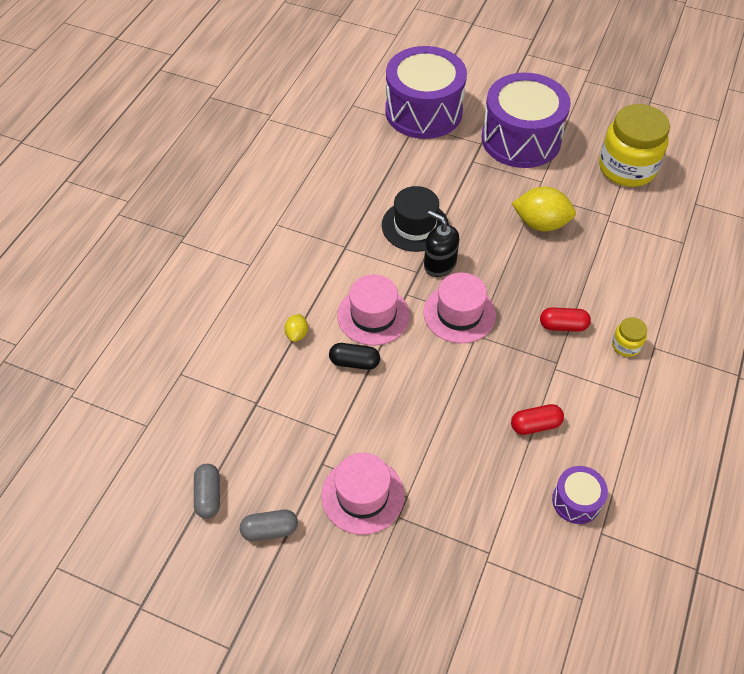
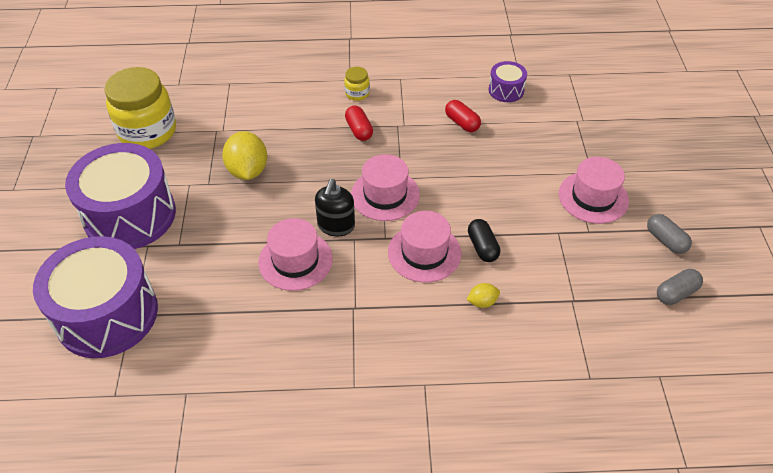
camera: 115 degrees left, 5 degrees down
(415, 226) = (295, 260): black hat -> pink hat

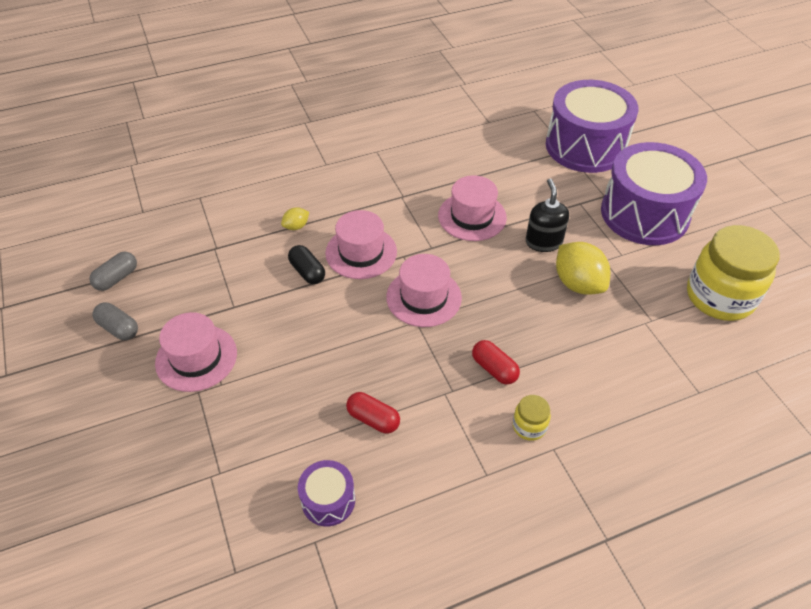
camera: 160 degrees right, 0 degrees up
(336, 226) = (455, 254): black soap dispenser -> black soap dispenser (543, 242)

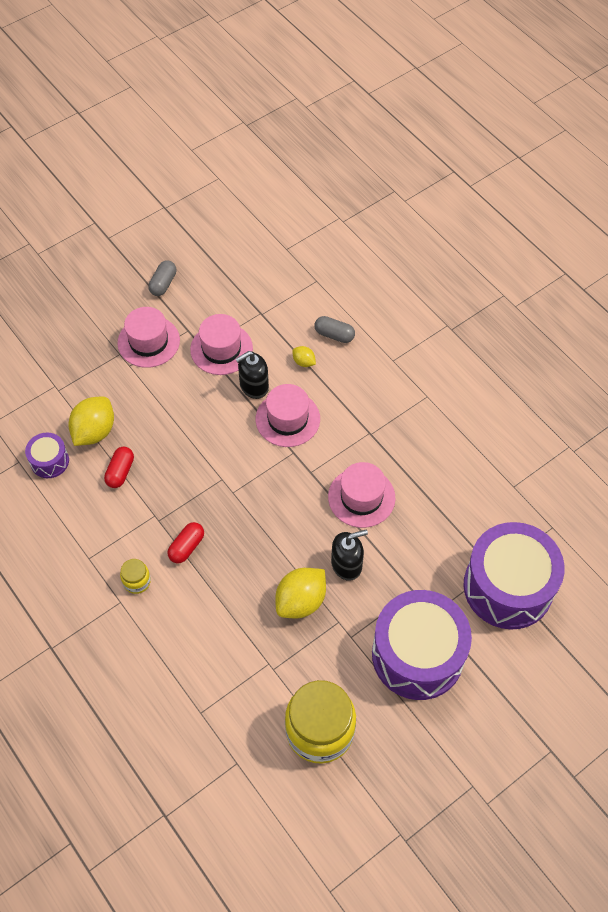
camera: 75 degrees right, 10 degrees up
(117, 278) = (210, 262): grey capsule -> grey capsule (334, 335)
(303, 439) = (94, 431): none -> yellow lemon
(307, 272) = (254, 386): black capsule -> black soap dispenser
(424, 297) = (249, 479): pink hat -> pink hat (221, 349)

